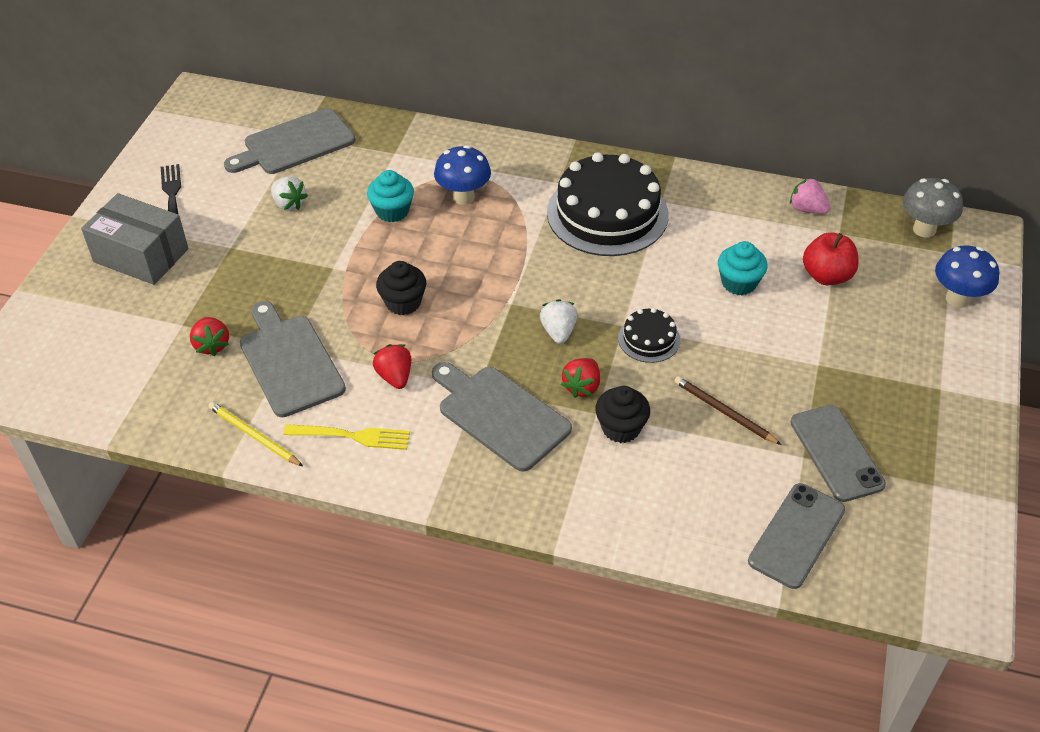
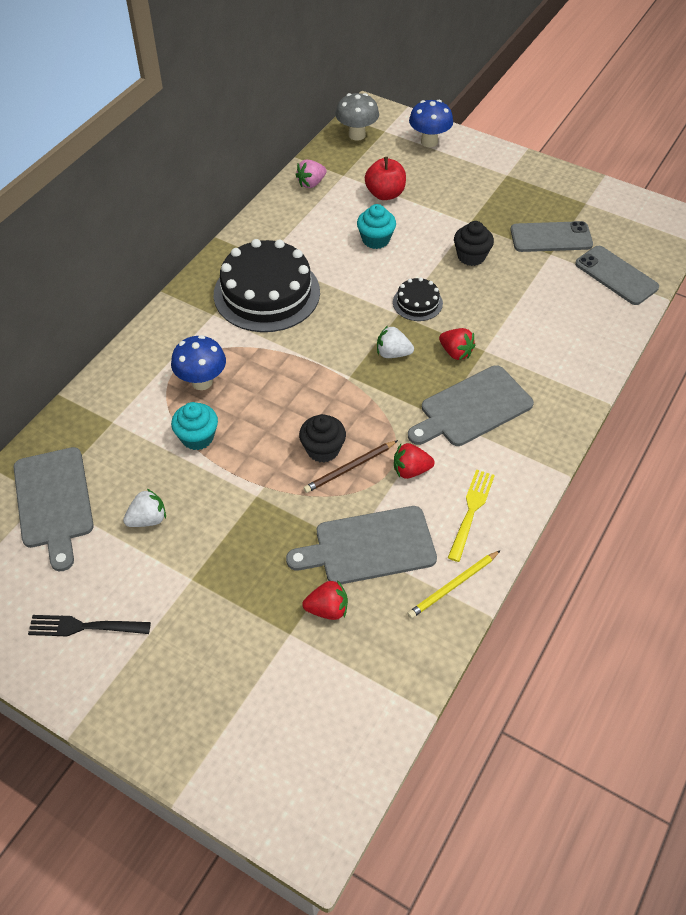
camera: 75 degrees left, 5 degrees up
(141, 255) = (169, 665): grey box -> none
(621, 428) = (503, 340): black cupcake -> black cupcake (471, 256)
(724, 412) = (501, 281): brown pencil -> brown pencil (349, 468)

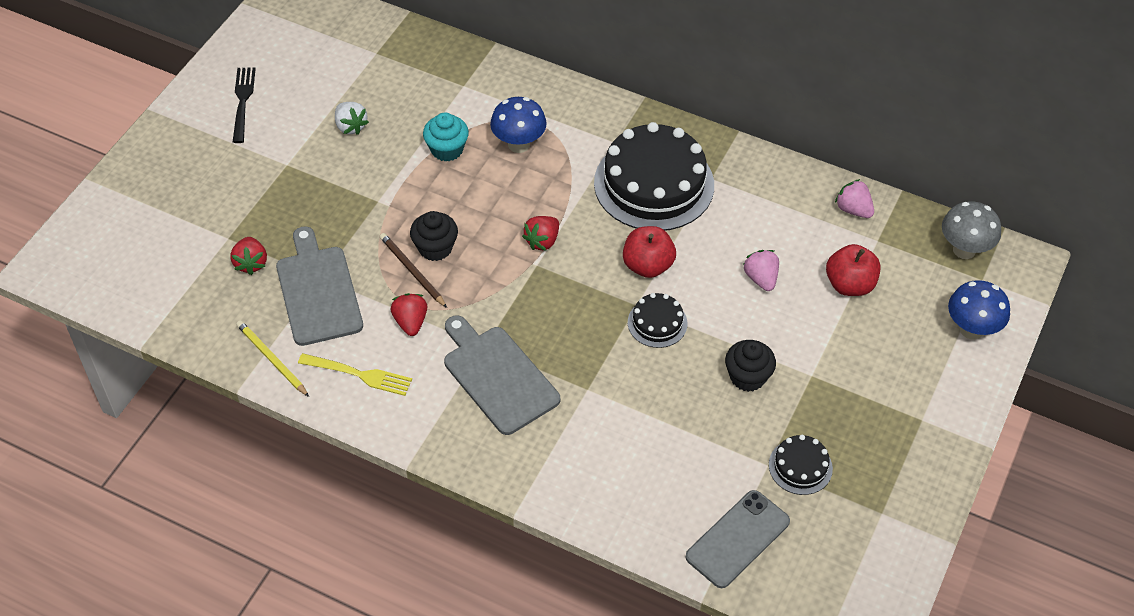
camera: 85 degrees right, 0 degrees up
(54, 502) = (370, 61): grey cutting board -> none
(357, 304) = (647, 265): none -> red apple
(375, 239) = (761, 278): turquoise cupcake -> pink strawberry
(393, 353) = (573, 301): white strawberry -> none
(456, 352) = (581, 361): red strawberry -> red strawberry (542, 241)
(551, 237) = (800, 466): grey phone -> black cake

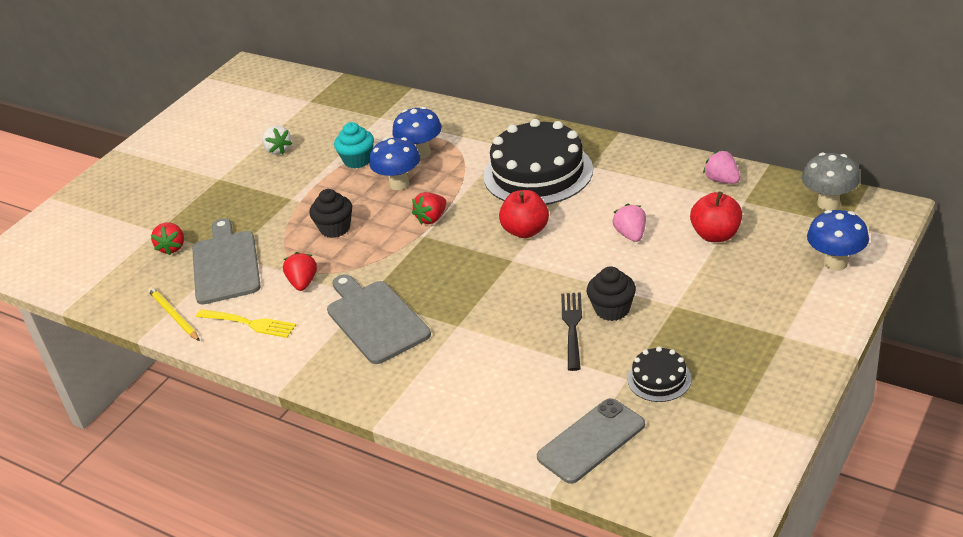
camera: 10 degrees right, 15 degrees down
(243, 102) = (192, 139): black fork -> black fork (572, 327)
(412, 271) = (311, 246): brown pencil -> none
(499, 188) = (399, 184): none -> blue mushroom
(657, 323) = (529, 272): black cake -> none

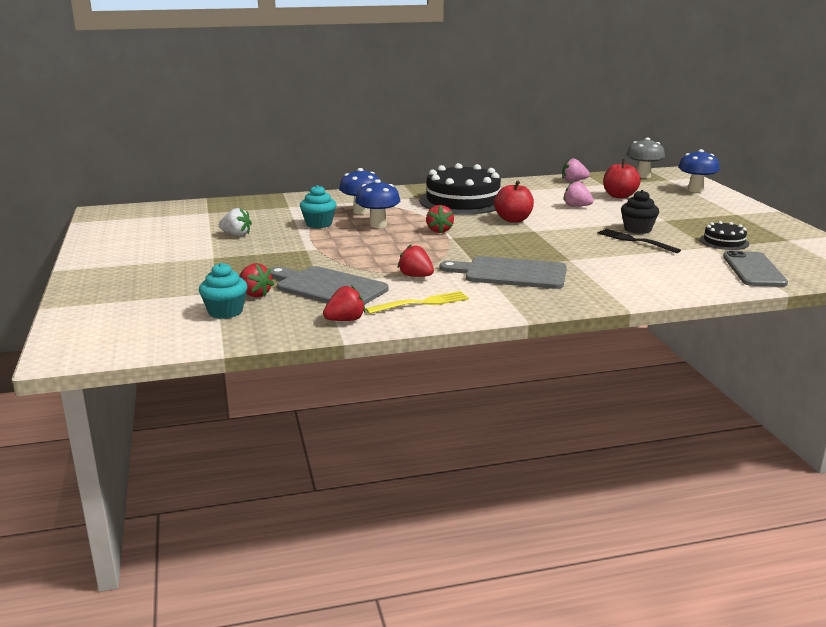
camera: 50 degrees left, 15 degrees down
(127, 261) = (225, 312): none -> turquoise cupcake
(173, 315) = (345, 320): yellow pencil -> red strawberry
(335, 228) = (378, 251): black cupcake -> none

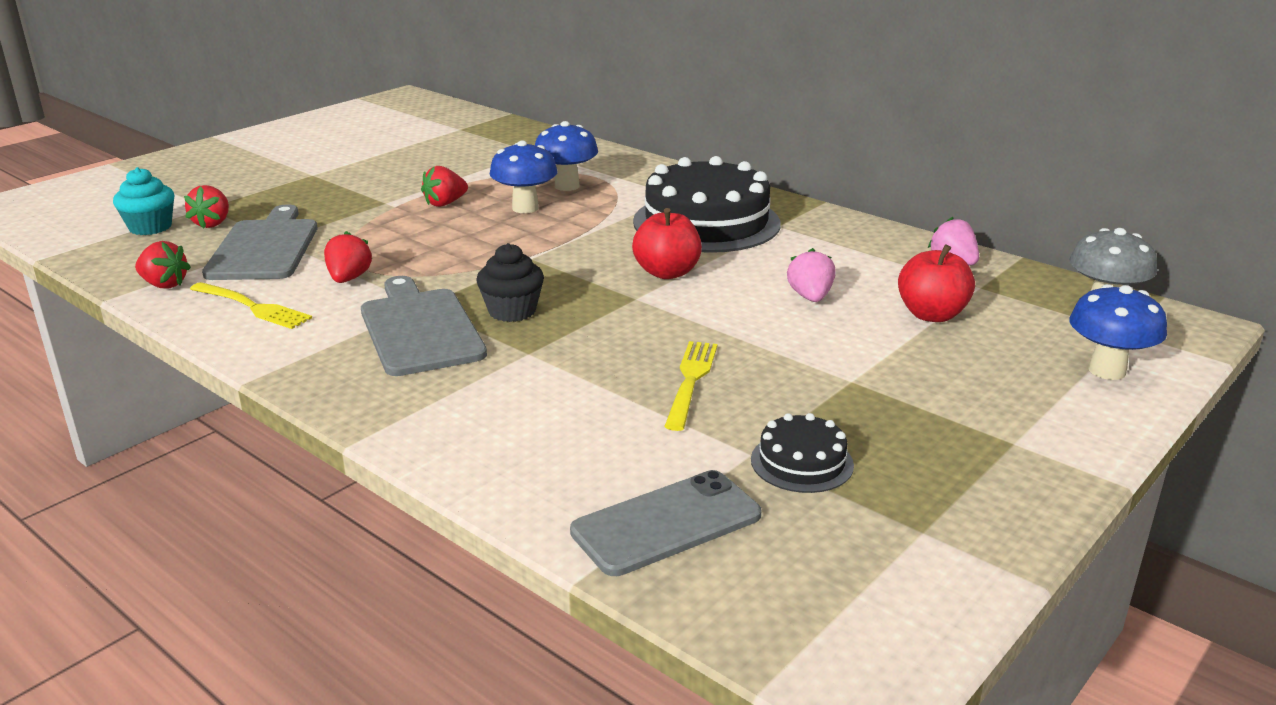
camera: 55 degrees right, 5 degrees up
(236, 235) = (398, 161): white strawberry -> none
(319, 224) = (486, 182): turquoise cupcake -> none
(439, 230) = (549, 244): red strawberry -> red strawberry (445, 203)
(635, 241) = (691, 381): black fork -> yellow fork
(637, 229) = (756, 370): black cupcake -> black cupcake (512, 311)

